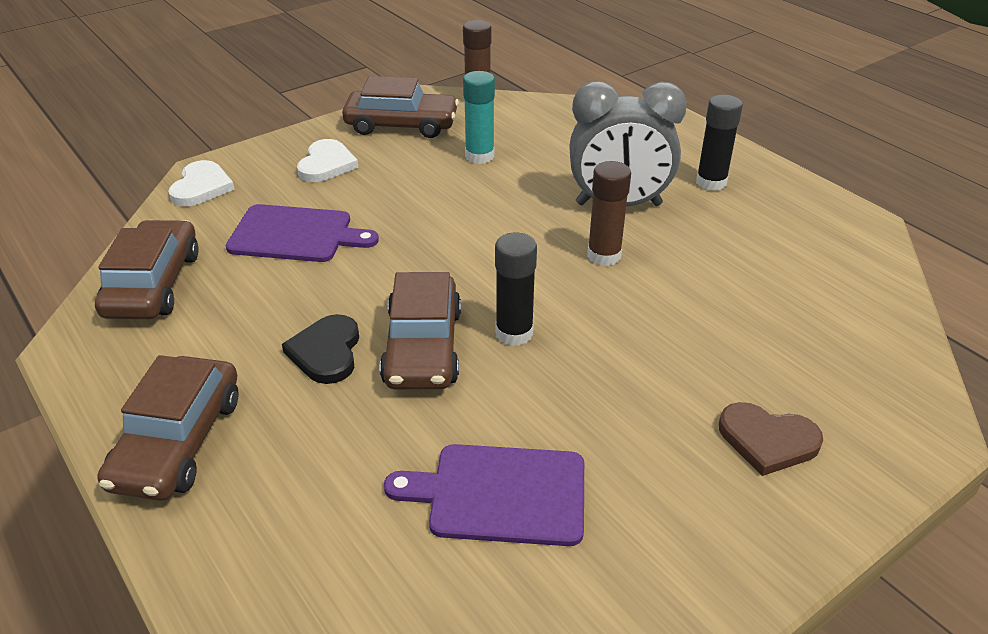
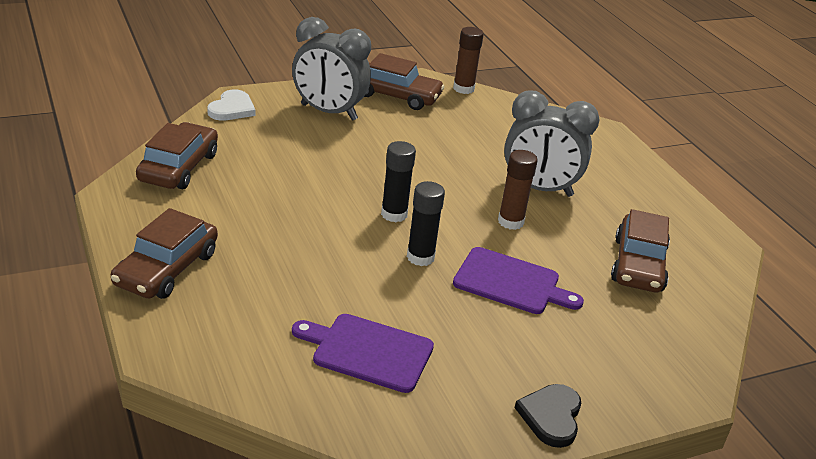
camera: 10 degrees right, 5 degrees down
(295, 235) = (289, 157): purple cutting board -> purple cutting board (511, 282)
(326, 164) = (328, 112): white heart -> grey clock
(326, 352) = (283, 238): black heart -> black heart (551, 416)
(422, 347) = (351, 251): brown car -> brown car (638, 265)
(479, 156) = (447, 131): turquoise glue stick -> none
(711, 182) = (620, 189): black glue stick -> black glue stick (394, 214)
(767, 440) = (571, 367): brown heart -> none

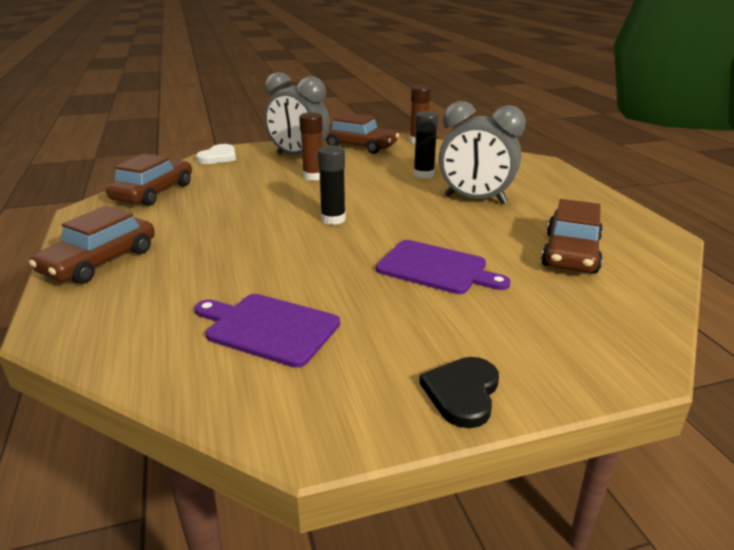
camera: 10 degrees right, 5 degrees down
(420, 257) = (349, 250): black glue stick -> black glue stick (423, 175)
(510, 222) = (444, 223): brown glue stick -> brown glue stick (313, 176)

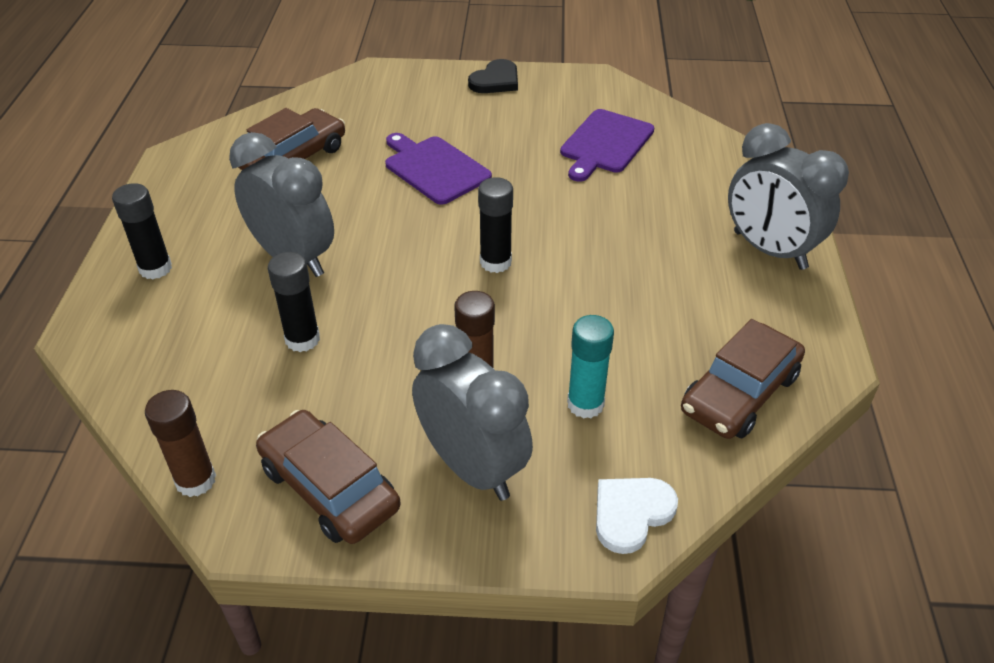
camera: 160 degrees left, 15 degrees up
(99, 261) = (769, 250): brown car -> grey clock
(247, 178) = (585, 404): none -> turquoise glue stick
(268, 328) = (605, 144): purple cutting board -> purple cutting board turned 75 degrees clockwise
(551, 184) = (155, 268): none -> black glue stick

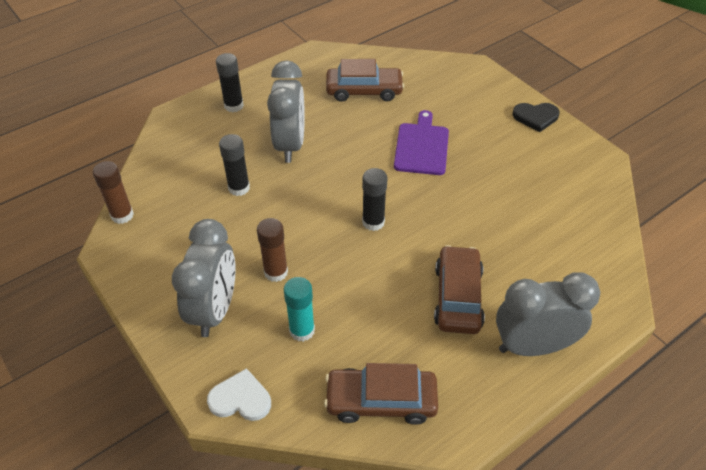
camera: 50 degrees right, 5 degrees up
(329, 487) = (156, 264): brown car -> brown car (458, 297)
(605, 144) = (539, 203): purple cutting board -> none
(769, 250) = (533, 346): grey clock -> grey clock turned 75 degrees clockwise

